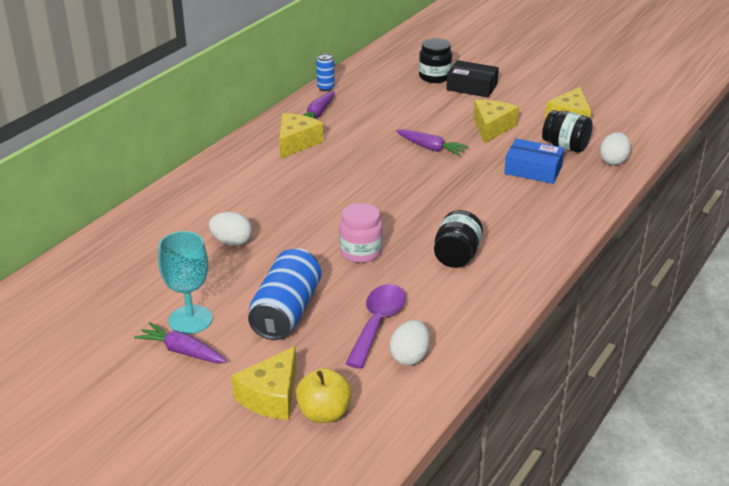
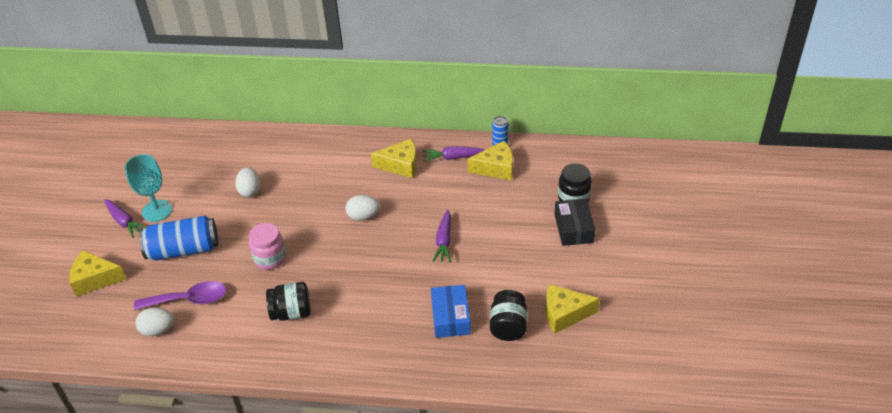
camera: 65 degrees right, 10 degrees up
(182, 351) = (124, 222): purple carrot -> purple carrot turned 135 degrees clockwise
(324, 413) = (87, 310): yellow apple -> none
(492, 128) = (506, 266): yellow cheese -> yellow cheese (496, 168)
(613, 161) = (504, 368): white egg -> white egg (363, 216)

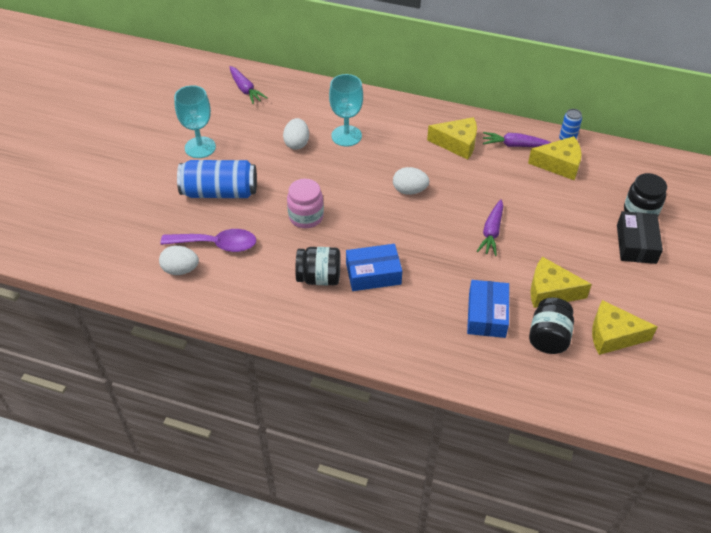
camera: 10 degrees right, 5 degrees up
(95, 279) = (127, 206): yellow cheese -> yellow cheese (550, 291)
(124, 222) = (166, 153): purple carrot -> purple carrot (245, 89)
(296, 175) = (346, 136): none -> turquoise goblet
(341, 299) = (373, 274): none -> blue box

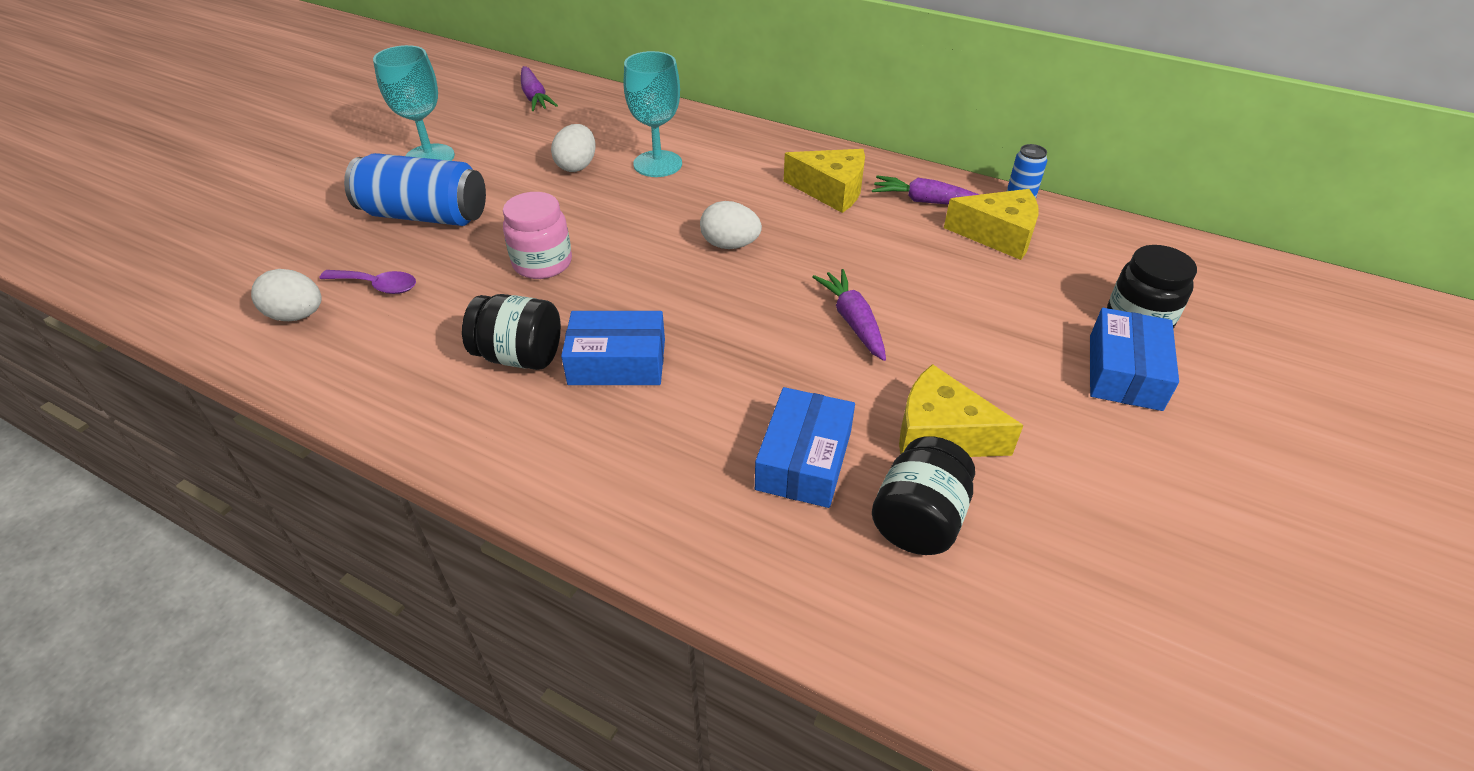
camera: 10 degrees right, 5 degrees down
(217, 244) = (377, 286): purple spoon -> purple spoon, size x0.63
(491, 232) = (853, 321): purple carrot -> purple carrot turned 135 degrees clockwise
(613, 335) = (1056, 536): yellow cheese -> none
(636, 244) = (1124, 372): black box -> blue box

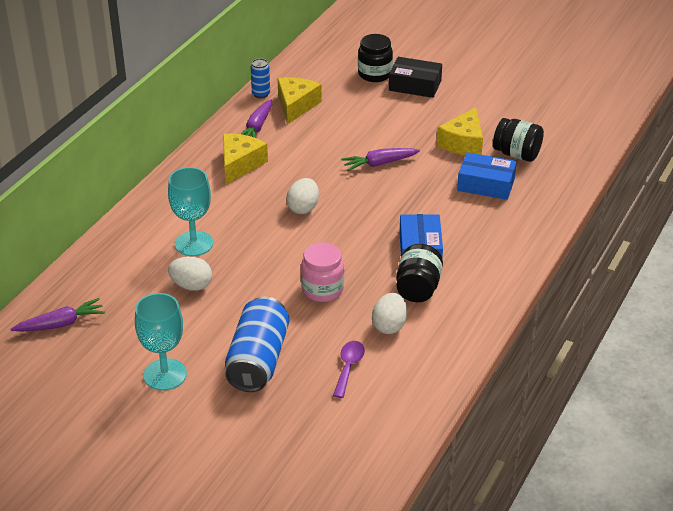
camera: 90 degrees left, 5 degrees down
(297, 315) = (383, 401): white egg -> white egg (389, 326)
(1124, 372) = (415, 85): blue box -> black box

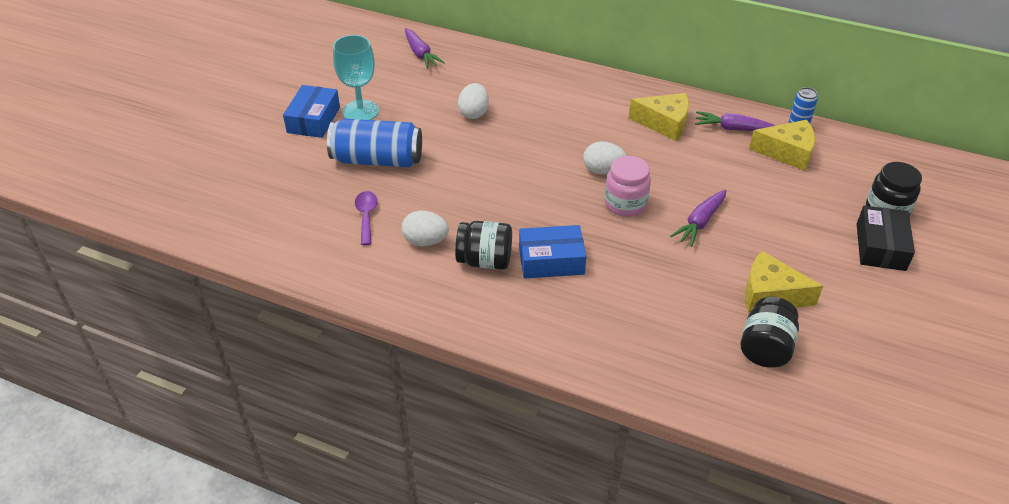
camera: 85 degrees right, 5 degrees up
(194, 243) = (533, 108): turquoise goblet -> none
(322, 290) = (476, 192): pink jar -> pink jar (625, 204)
(348, 367) = (366, 216): purple spoon -> purple spoon turned 105 degrees counterclockwise
(379, 163) = (700, 222): purple carrot -> purple carrot turned 120 degrees counterclockwise
(486, 184) = (688, 316): blue box -> blue box (313, 120)

